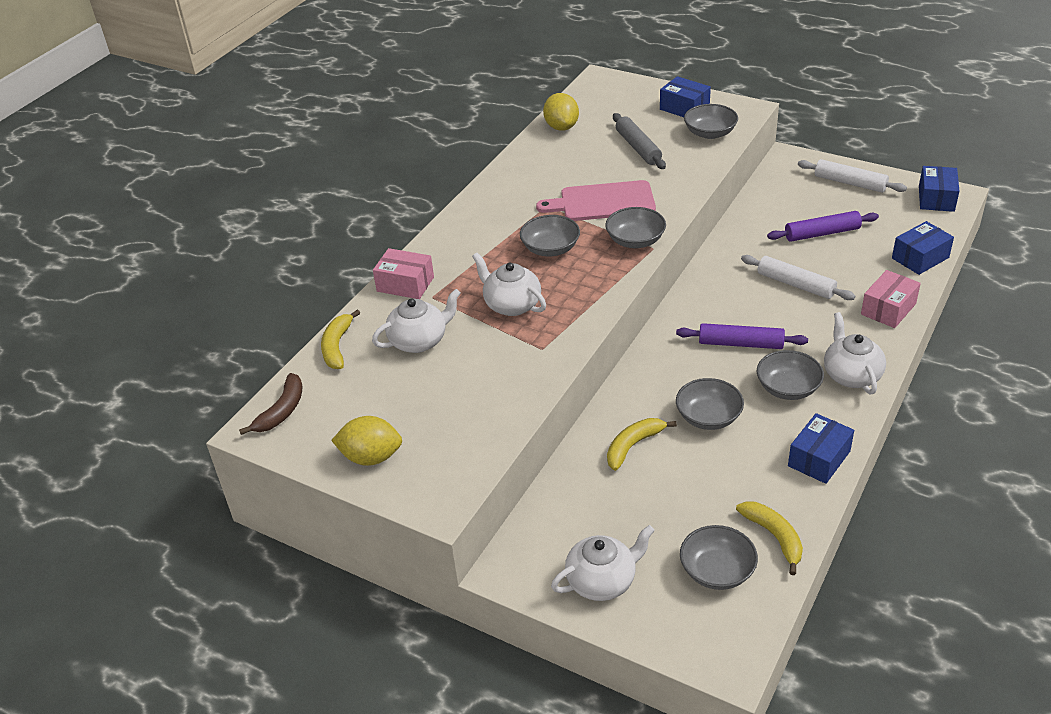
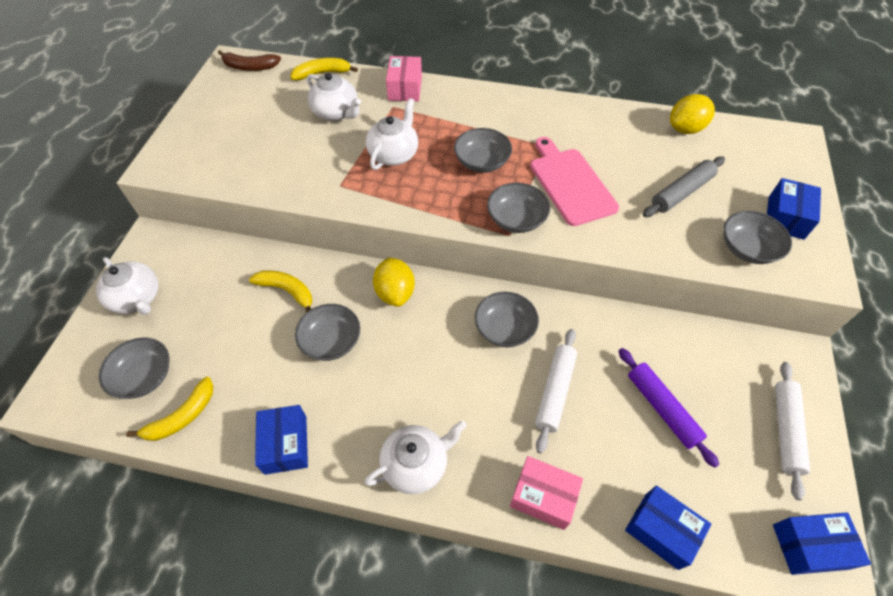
camera: 70 degrees right, 15 degrees up
(371, 457) = (204, 120): yellow lemon -> yellow lemon (395, 293)
(740, 344) = (441, 352): purple rolling pin -> none
(788, 388) = (383, 404): grey bowl -> grey bowl (504, 328)
(819, 458) = (285, 444): blue box -> blue box turned 60 degrees clockwise

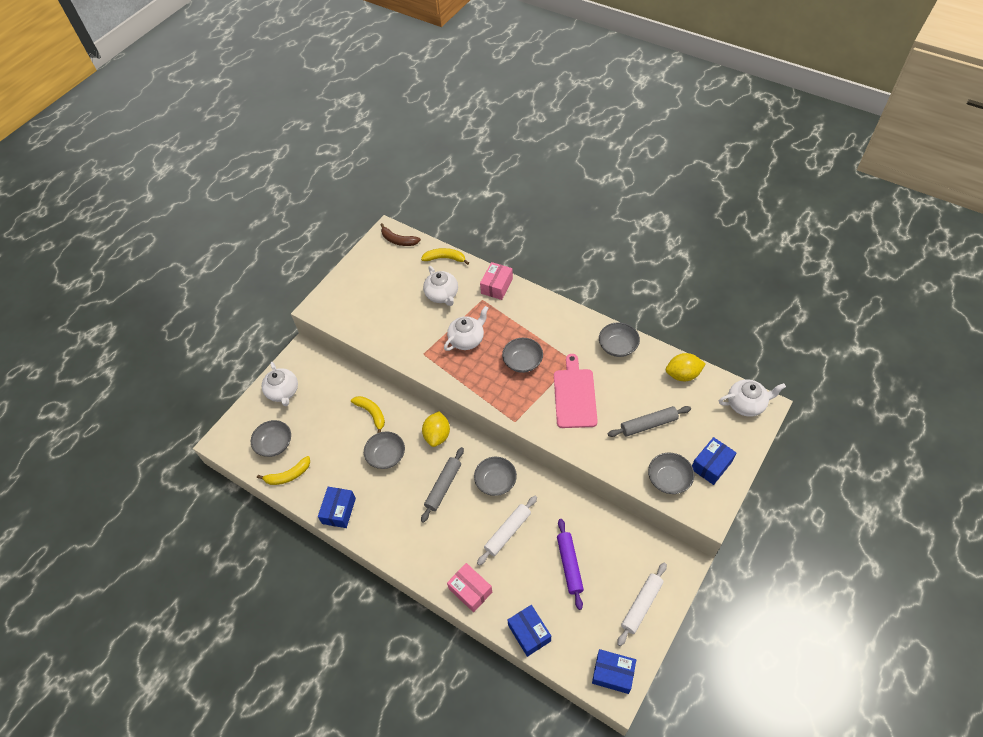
camera: 25 degrees right, 0 degrees up
(416, 464) = (406, 547): white teapot -> white teapot (746, 404)
(434, 358) = (443, 486): none -> grey rolling pin
(516, 219) = (525, 411): grey bowl -> grey bowl (618, 346)

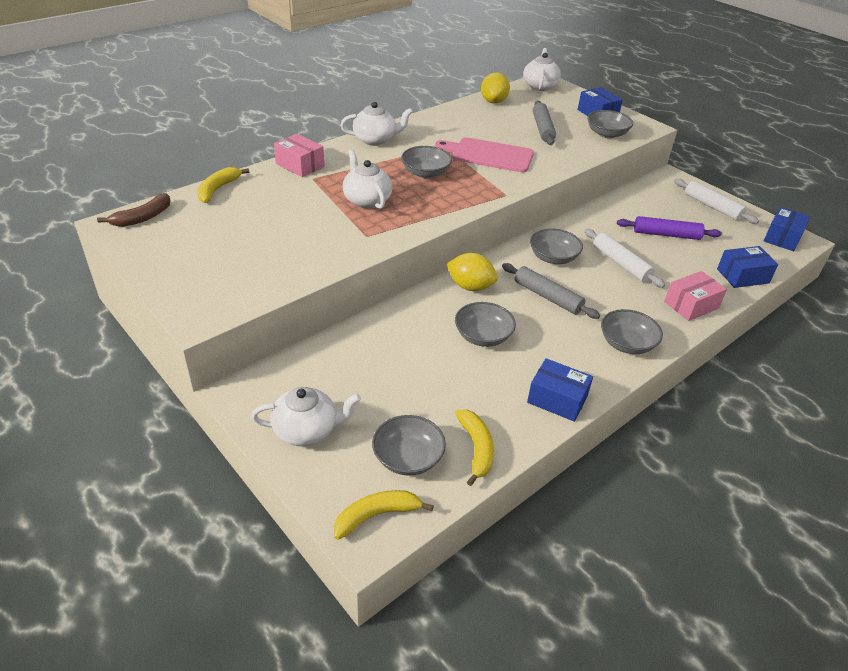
camera: 80 degrees left, 15 degrees down
(372, 414) = (406, 337): yellow banana -> yellow banana (376, 515)
(442, 295) = (279, 203): white teapot -> white teapot (375, 140)
(618, 346) = (440, 121): grey bowl -> grey bowl (626, 344)

